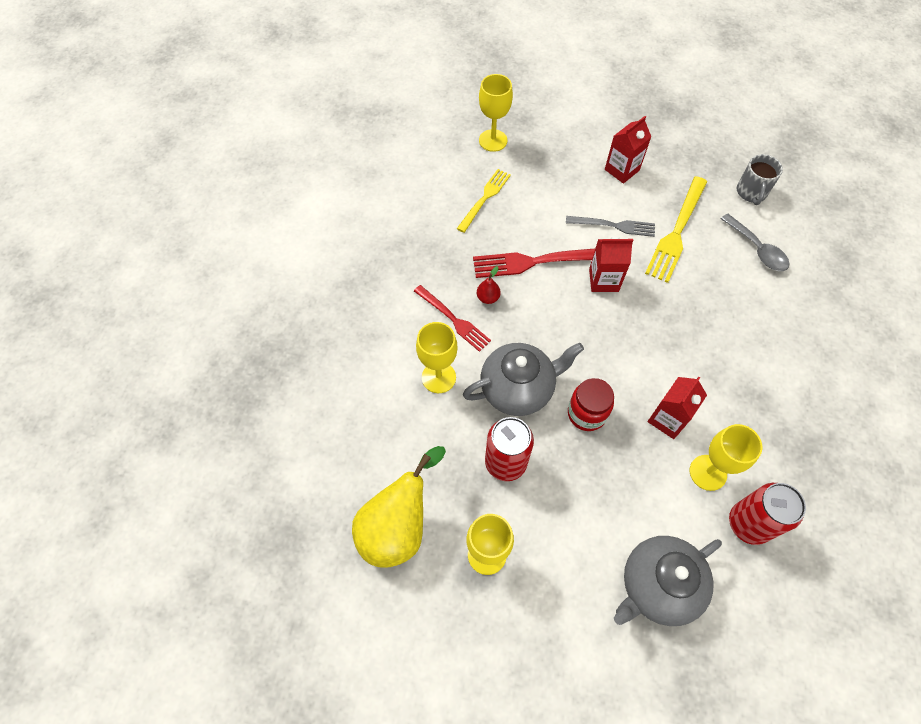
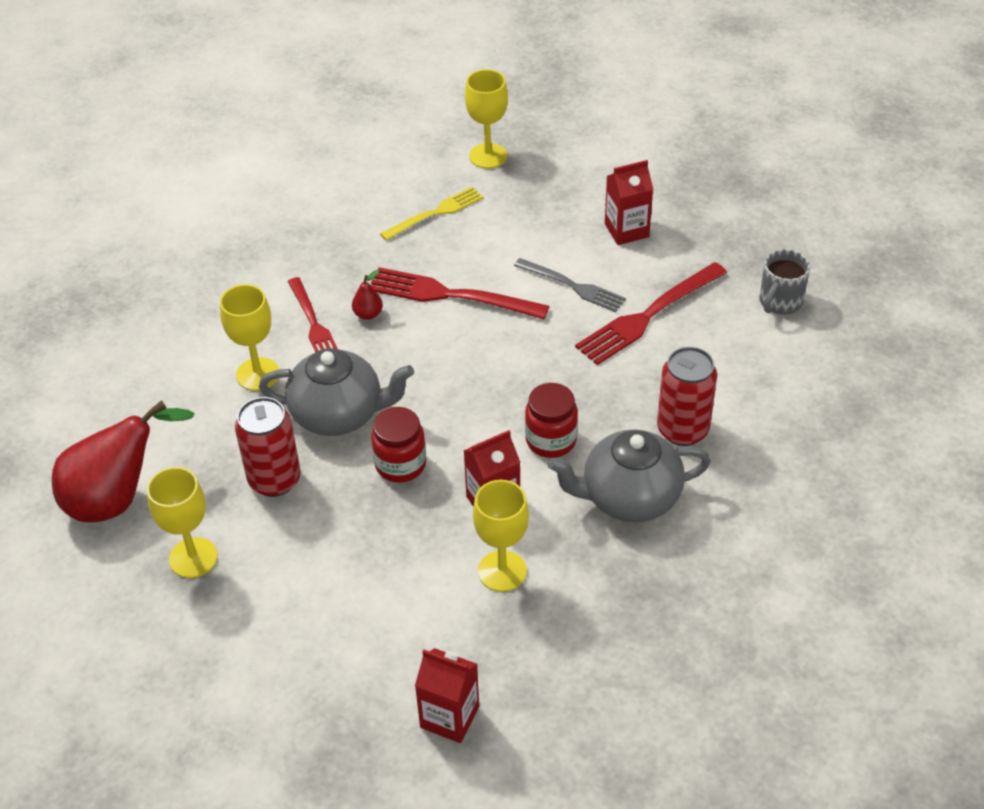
camera: 25 degrees right, 15 degrees down
(398, 527) = (118, 498): yellow pear -> red pear
(603, 280) = (518, 338): red carton -> red carton (449, 717)
(658, 585) = (361, 657): grey teapot -> grey teapot (629, 497)
(675, 354) = (551, 440): none -> red jar
(676, 232) = (648, 316): yellow fork -> red fork
(748, 523) = (513, 638): red can -> red can (682, 430)
(757, 249) = (740, 365): grey spoon -> none

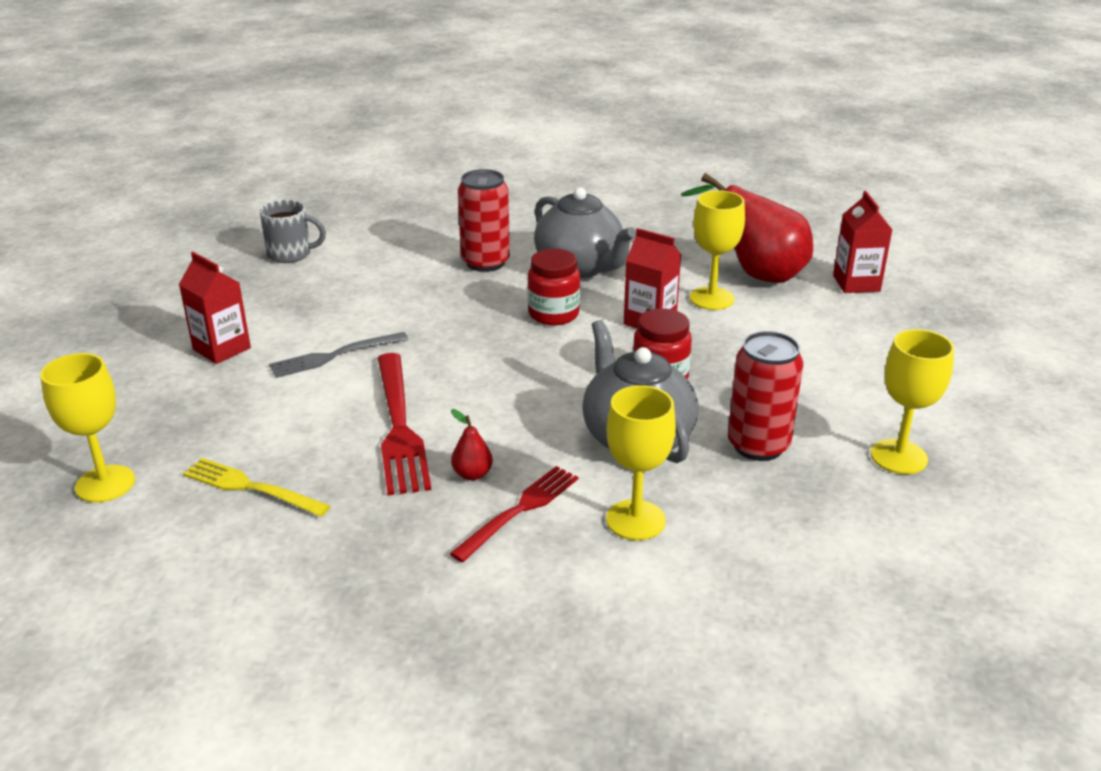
camera: 120 degrees left, 15 degrees down
(118, 498) = (905, 545): red pear -> red pear (756, 274)
(573, 286) = (334, 356): grey fork -> grey fork turned 120 degrees counterclockwise
(648, 316) = (353, 307): red fork -> none

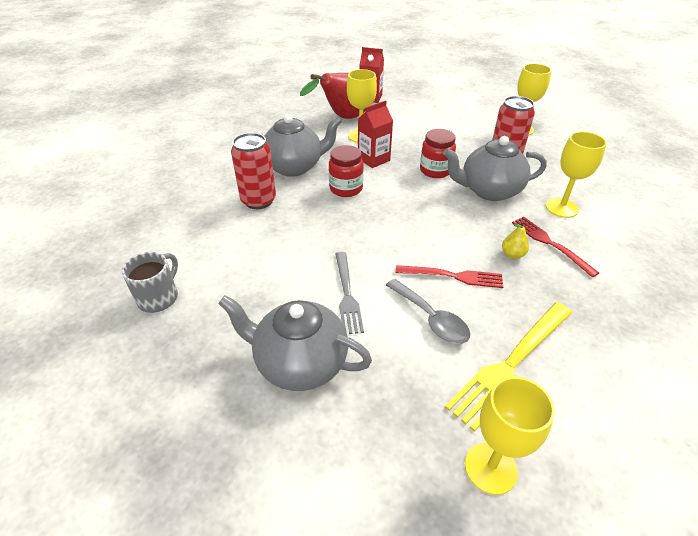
camera: 70 degrees left, 10 degrees up
(222, 349) = (300, 363): red carton -> grey teapot
(250, 487) = (510, 364): yellow fork -> yellow fork, size x1.52
(312, 420) = (431, 319): none -> grey spoon
(399, 427) = (453, 276): red fork -> red fork, size x0.66
(472, 474) = (512, 254): red pear -> yellow pear

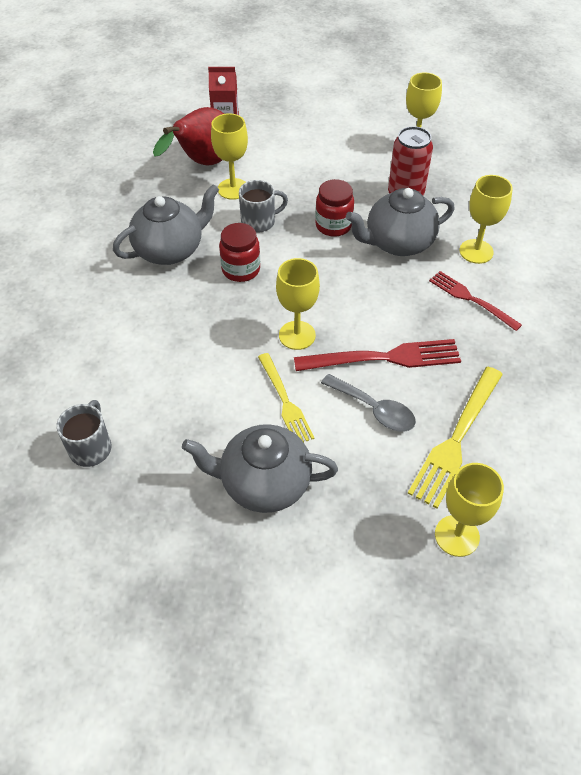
camera: 15 degrees left, 10 degrees up
(258, 201) = (147, 305): red can -> none
(347, 295) = (285, 401): grey fork -> yellow fork
(373, 159) = (259, 222): red carton -> grey mug
(377, 244) = (297, 335): none -> yellow goblet
(453, 276) = (384, 357): red fork -> red fork, size x1.52
(512, 254) = (437, 320): yellow pear -> none

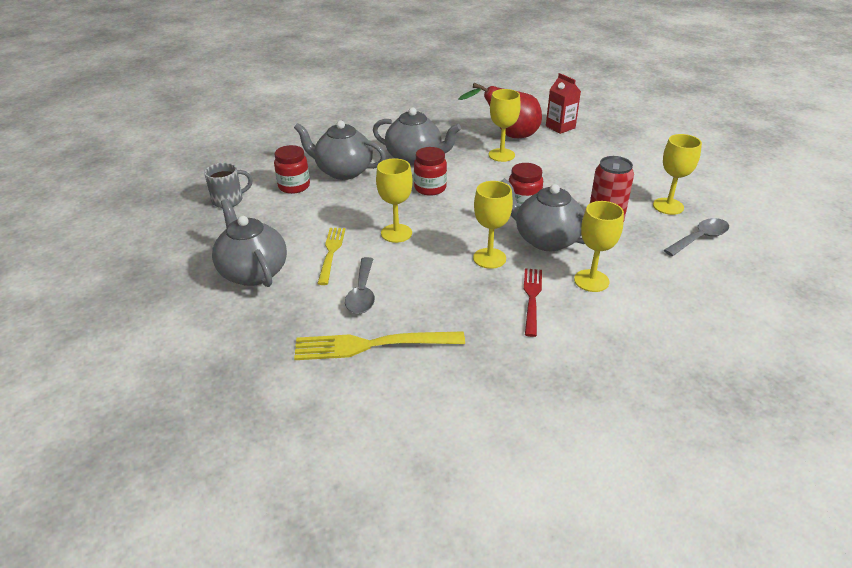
camera: 55 degrees right, 15 degrees down
(123, 374) = (294, 186): none -> red jar
(135, 318) = (343, 171): none -> grey teapot
(259, 222) = (484, 176): grey mug -> none
(285, 401) = (331, 252): yellow fork -> yellow fork turned 150 degrees clockwise
(384, 357) = (418, 279): red fork -> none
(457, 535) = (276, 380): yellow goblet -> yellow goblet (489, 258)
(472, 160) = (700, 238): none -> grey spoon

